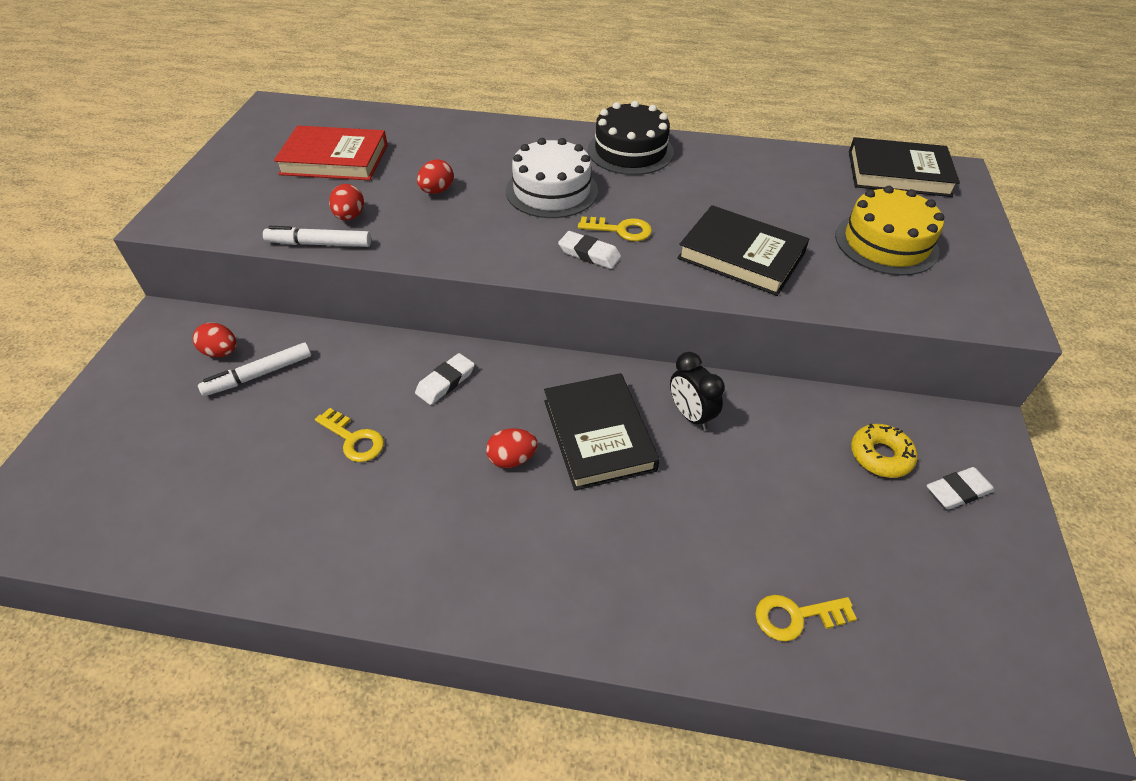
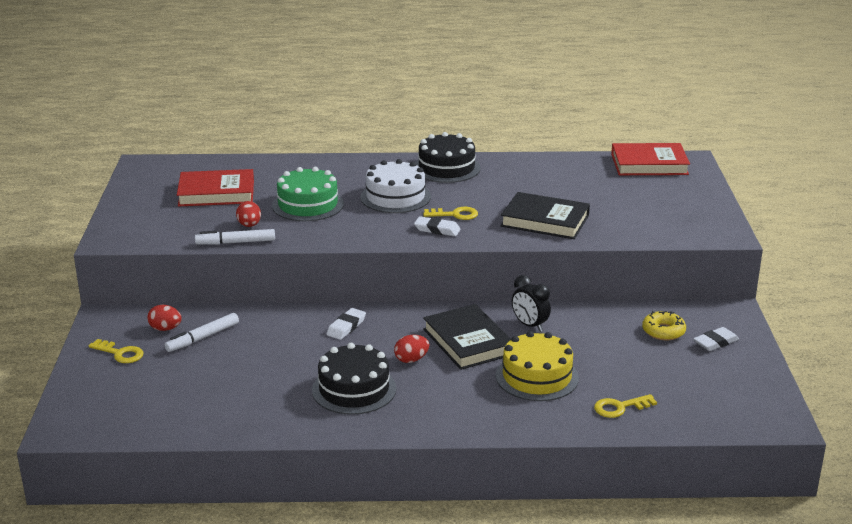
camera: 10 degrees left, 20 degrees down
(354, 439) = (293, 362): yellow key -> yellow key (120, 353)
(415, 507) = (354, 389): none -> black cake
(437, 191) = (308, 205): red egg -> green cake
(886, 243) = (644, 205): yellow cake -> yellow cake (537, 377)
(898, 173) = (649, 164): black book -> red book

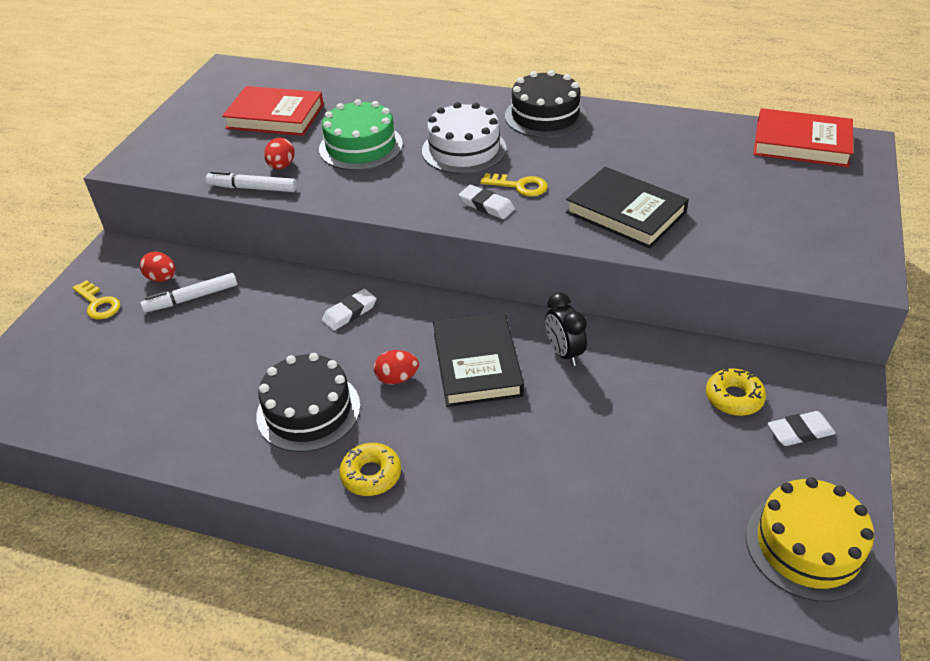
camera: 20 degrees right, 15 degrees up
(428, 416) = (371, 475): none -> yellow donut
(537, 377) = (535, 440): yellow cake -> yellow cake (808, 546)
(619, 407) = (620, 519): yellow key -> none

